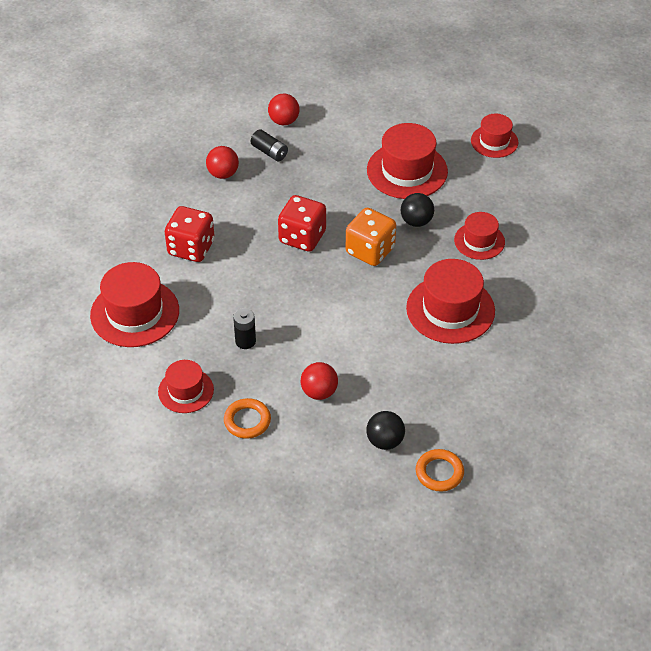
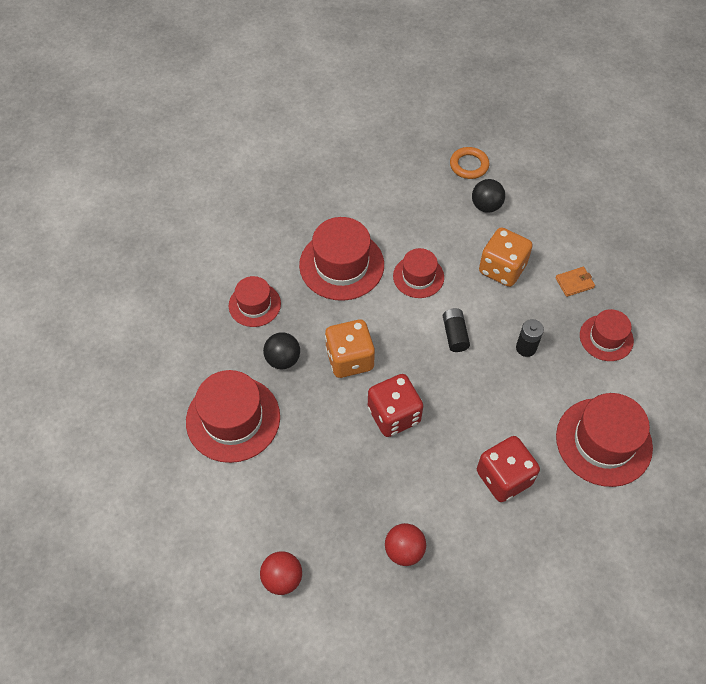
camera: 140 degrees left, 10 degrees up
(247, 421) = (574, 283): orange ring -> orange wallet
(269, 152) = (334, 544): black battery -> black battery (454, 334)
(319, 392) = (502, 269): red ball -> orange dice
(494, 141) = (124, 392): red hat -> red hat (418, 276)

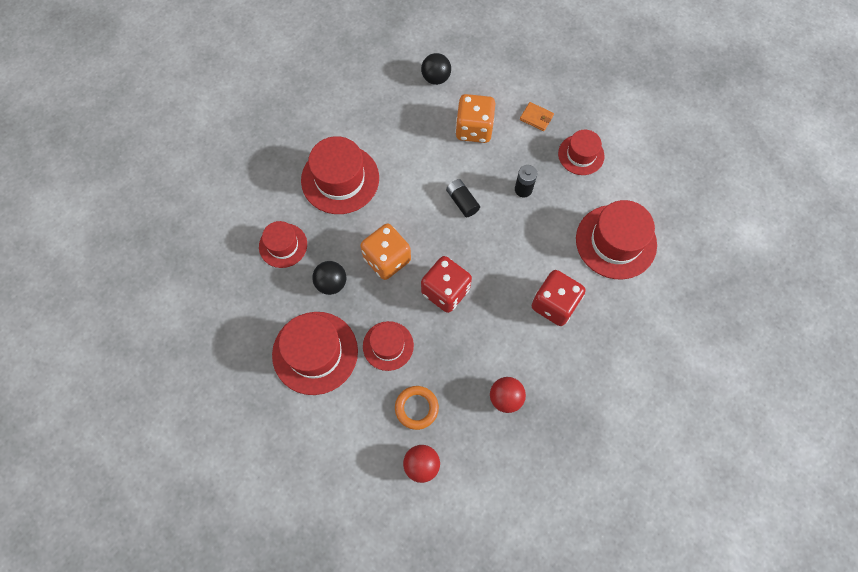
camera: 25 degrees left, 10 degrees up
(418, 276) = (409, 163): red hat -> red hat (388, 346)
(469, 165) = (405, 46): orange ring -> orange ring (416, 408)
(574, 283) = (536, 117): orange wallet -> orange wallet turned 75 degrees clockwise

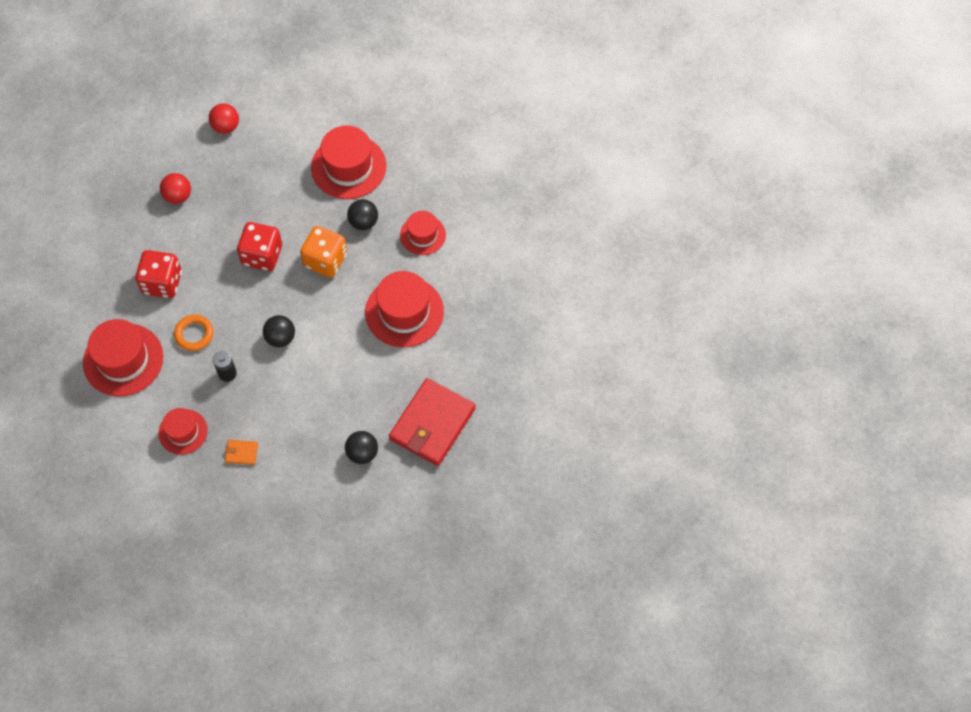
camera: 155 degrees right, 5 degrees down
(367, 77) = (432, 424): none -> red wallet
(388, 346) = (291, 195): red hat -> none
(416, 408) = (247, 161): orange ring -> orange ring (194, 334)
(462, 202) = (280, 338): black battery -> black ball
(474, 129) = (299, 414): orange dice -> none

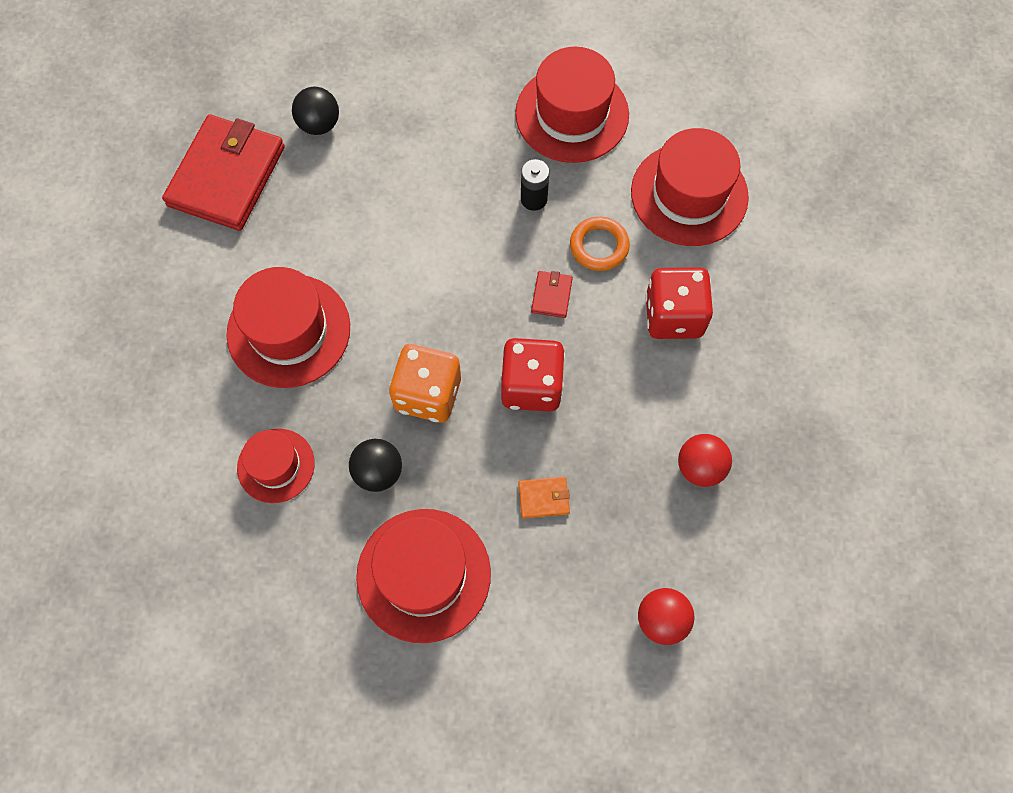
camera: 170 degrees right, 5 degrees up
(183, 432) = (572, 114): red hat -> red hat, size x1.67
(234, 307) = (551, 295): none -> red wallet
(241, 453) = (484, 100): orange wallet -> orange wallet (544, 498)
(280, 338) = (469, 261): black ball -> none

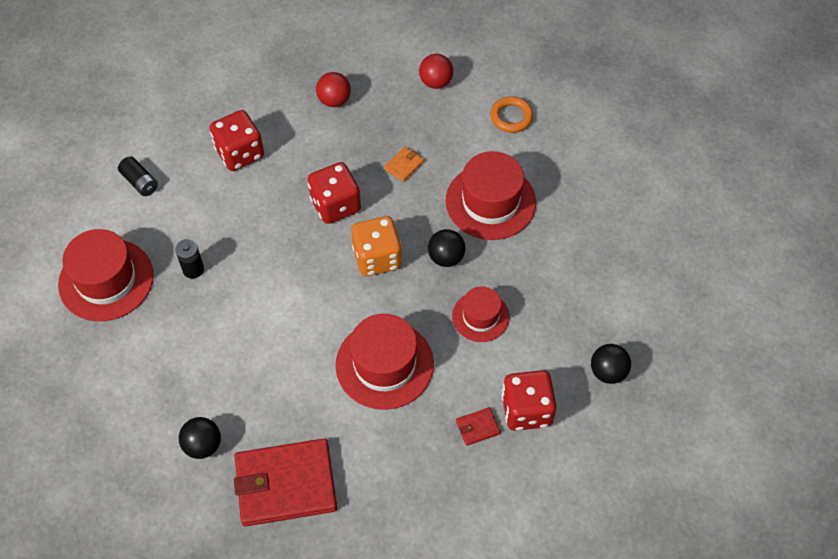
camera: 120 degrees left, 10 degrees down
(109, 566) = (608, 372): none -> black ball
(132, 446) = (526, 410): none -> red dice
(544, 498) = (404, 165): orange wallet -> orange wallet turned 75 degrees clockwise
(551, 295) = (264, 224): red wallet -> red wallet (477, 427)
(599, 246) = (210, 214): orange ring -> orange ring (511, 117)
(689, 194) = (140, 182): red hat -> black battery

